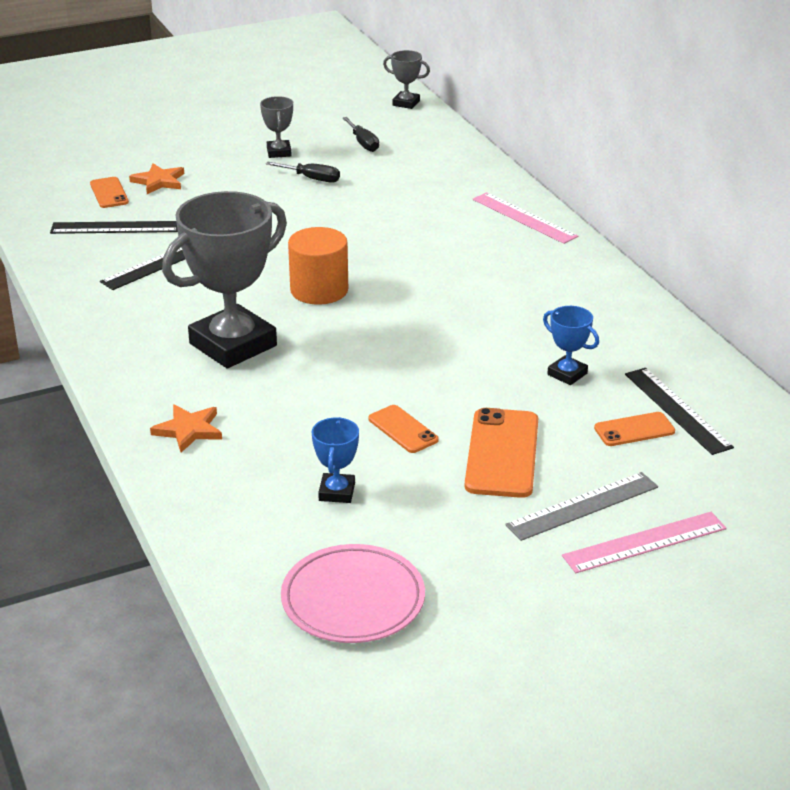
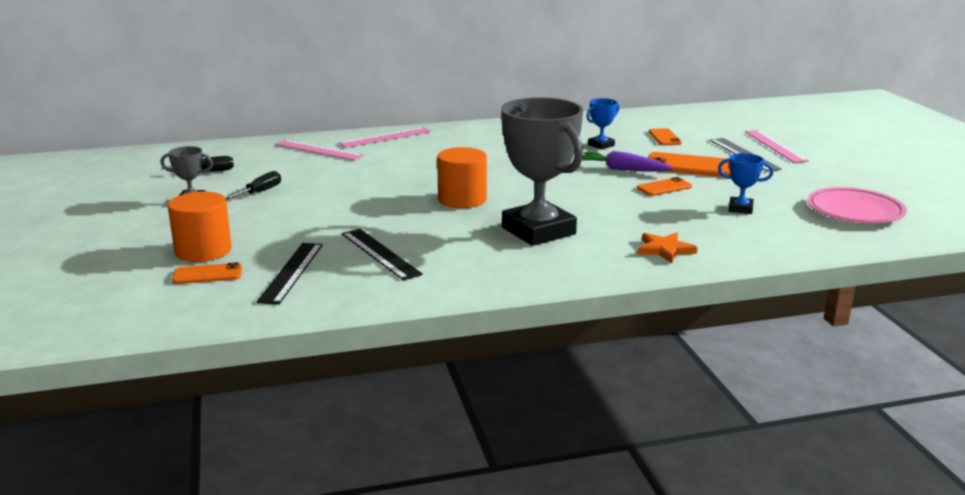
camera: 80 degrees left, 10 degrees down
(159, 181) = (203, 251): orange star -> orange cylinder
(406, 103) = (144, 154): grey trophy -> none
(457, 186) = (319, 150): none -> pink ruler
(465, 395) = (623, 169): none -> purple carrot
(677, 410) = (644, 128): black ruler -> none

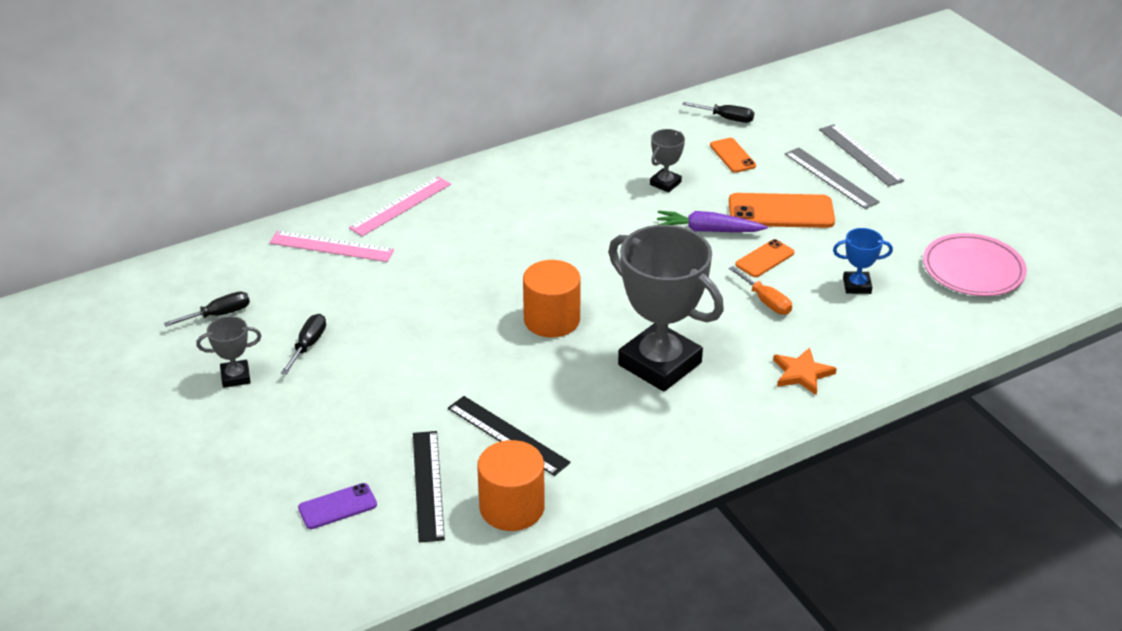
camera: 15 degrees left, 15 degrees up
(203, 251) = (307, 467): orange cylinder -> orange cylinder (512, 507)
(207, 274) = (337, 506): orange phone -> purple phone
(601, 145) = (665, 183): blue trophy -> grey trophy
(653, 208) = (765, 301): none -> orange screwdriver
(669, 121) = (726, 118): none -> black screwdriver
(775, 146) = (860, 155): pink ruler -> grey ruler

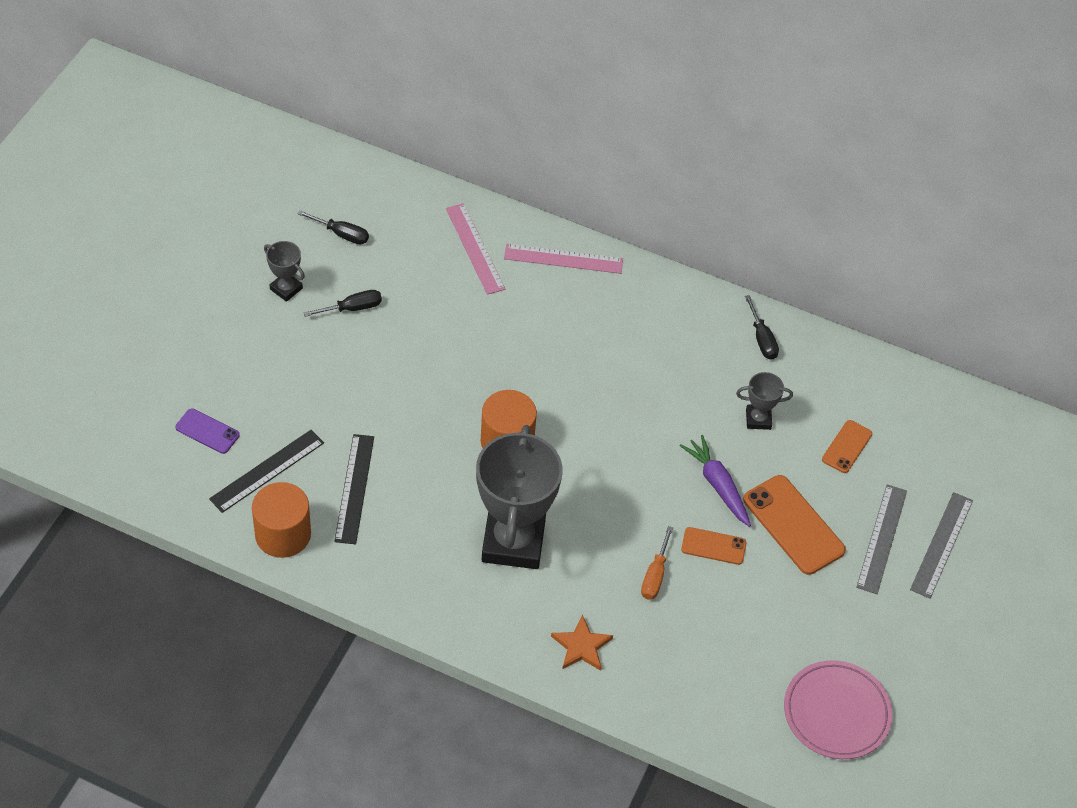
camera: 50 degrees right, 15 degrees up
(726, 118) = (902, 412): black screwdriver -> black screwdriver (762, 339)
(857, 286) = (734, 632): blue trophy -> none

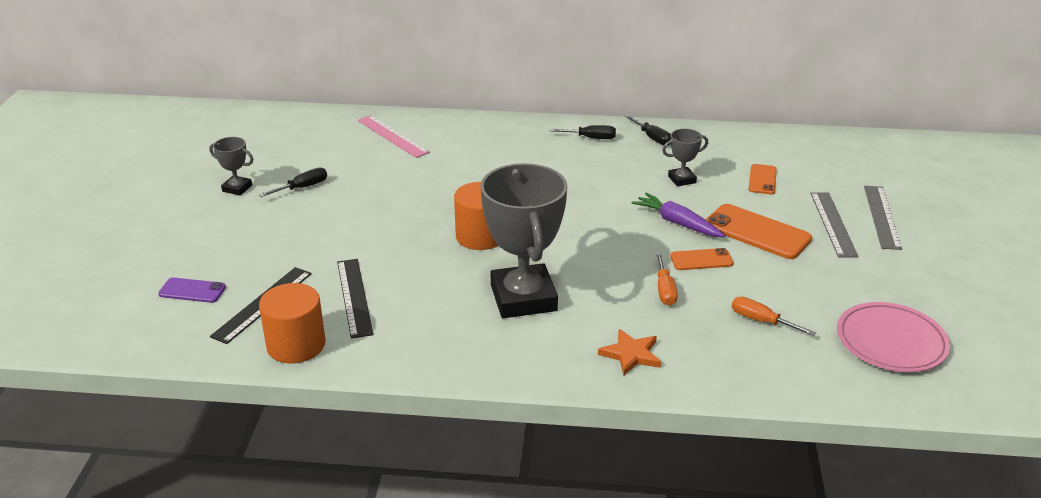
camera: 15 degrees left, 20 degrees down
(341, 234) = (274, 149): black screwdriver -> black screwdriver (590, 138)
(563, 259) = (468, 128): pink ruler -> none
(727, 646) = (761, 321): none -> orange screwdriver

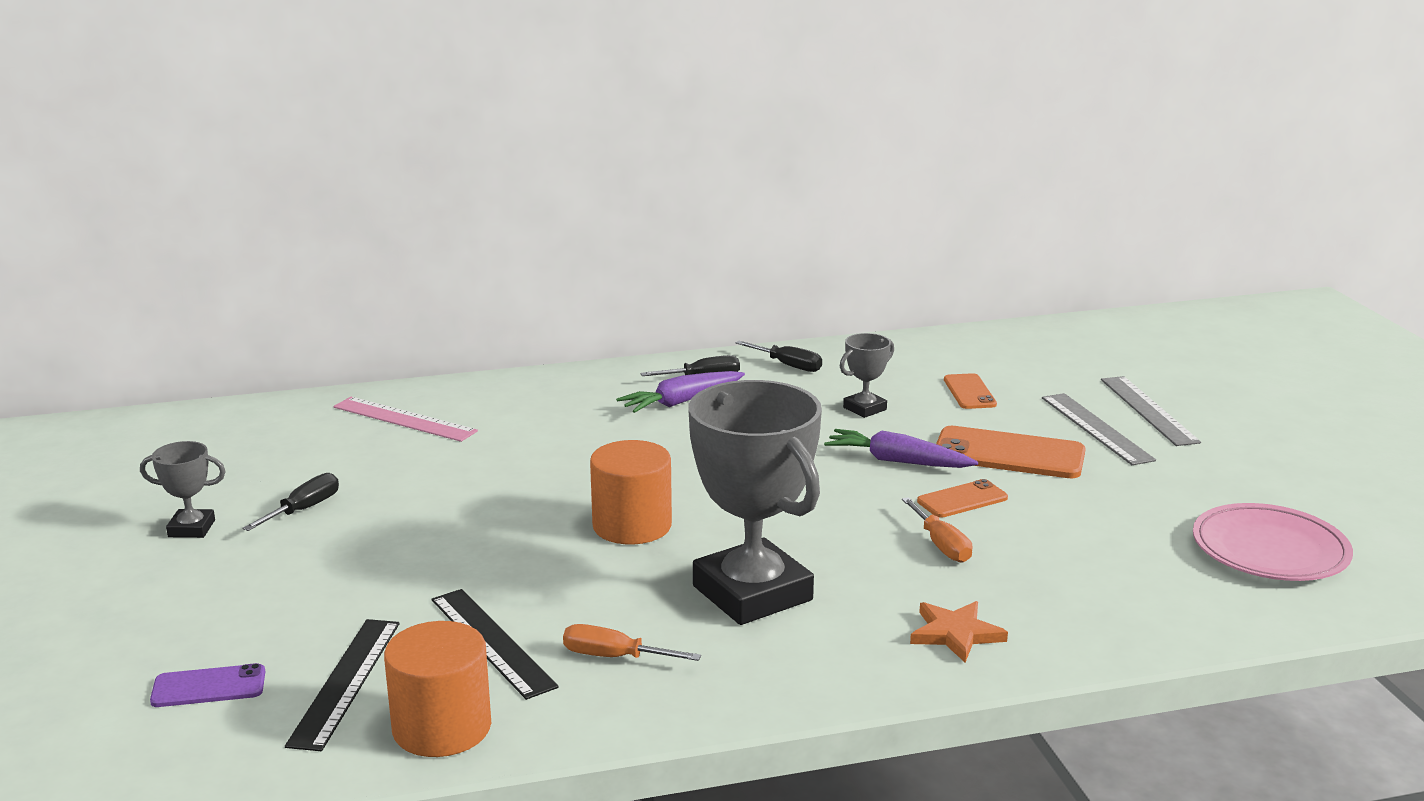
camera: 20 degrees left, 10 degrees down
(566, 153) = (682, 401): none -> purple carrot
(761, 321) = (1095, 558): orange screwdriver -> orange screwdriver (614, 657)

